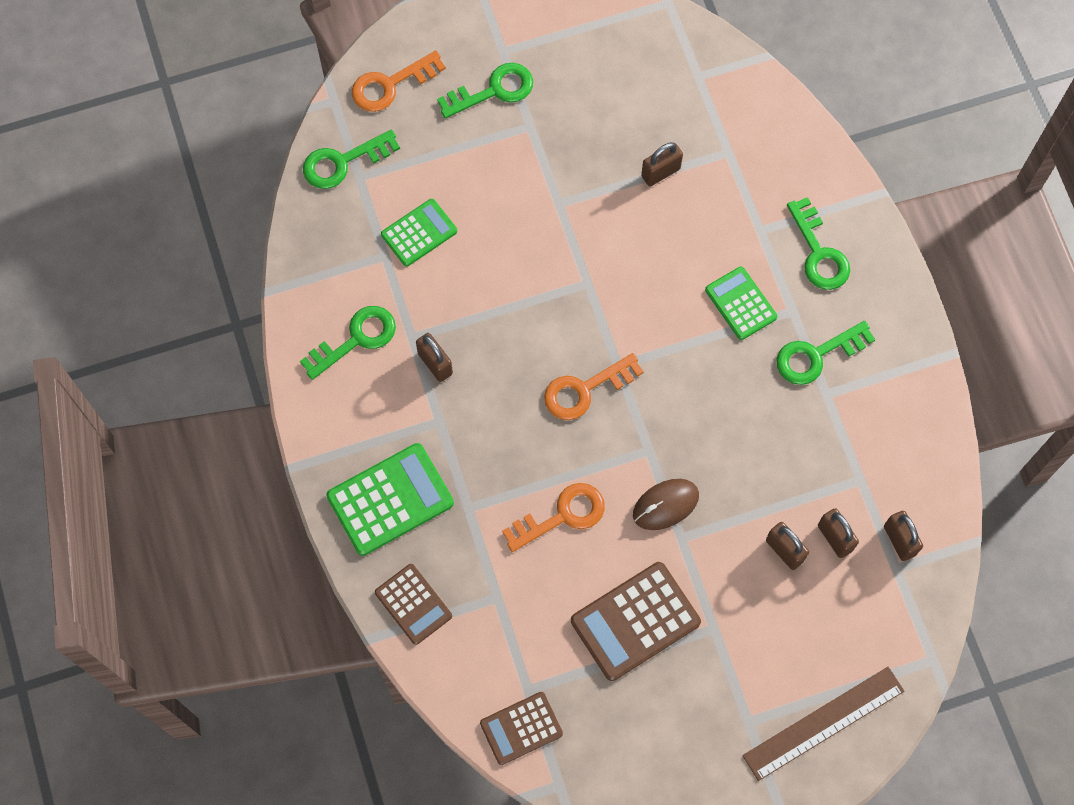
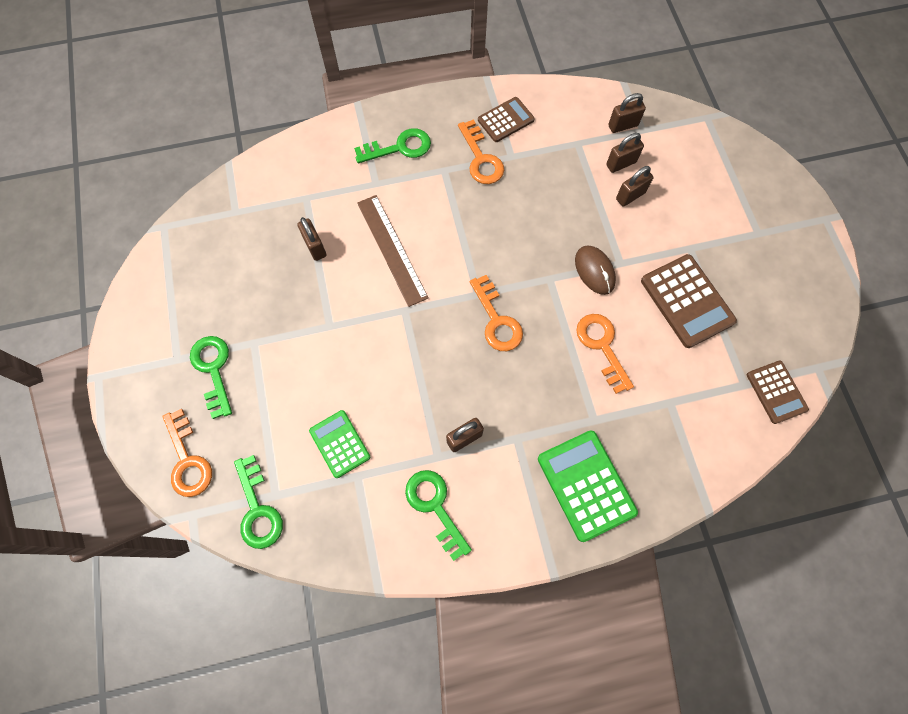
camera: 85 degrees left, 0 degrees up
(413, 604) = (678, 471): brown calculator -> brown calculator (506, 120)
(740, 303) = (434, 203): green calculator -> none
(816, 355) = (481, 158): green key -> orange key
(823, 723) = (756, 186): brown ruler -> brown ruler (392, 249)

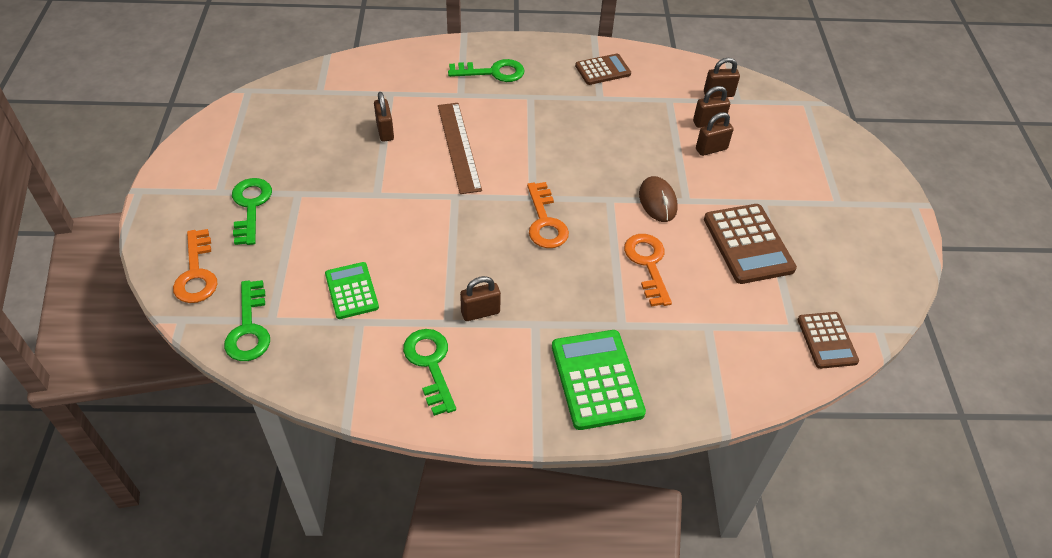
camera: 10 degrees right, 20 degrees down
(481, 158) = (569, 94): orange key -> none

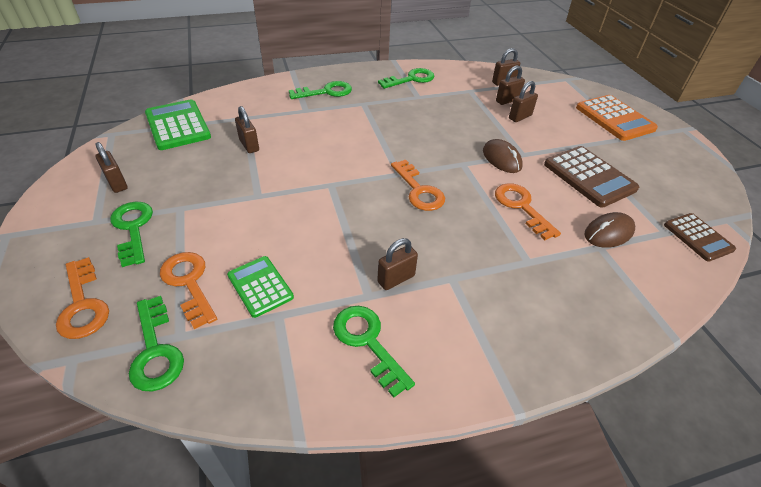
camera: 15 degrees left, 5 degrees down
(244, 153) = (117, 183): none -> brown padlock
(289, 273) = (189, 283): none -> orange key
(459, 147) = (319, 146): brown ruler -> none
(597, 379) = (534, 317): green calculator -> green calculator (178, 125)
(603, 70) = (411, 79): brown calculator -> green key
(727, 313) = (608, 233): none -> brown mouse
(832, 173) = (614, 118): none -> orange calculator

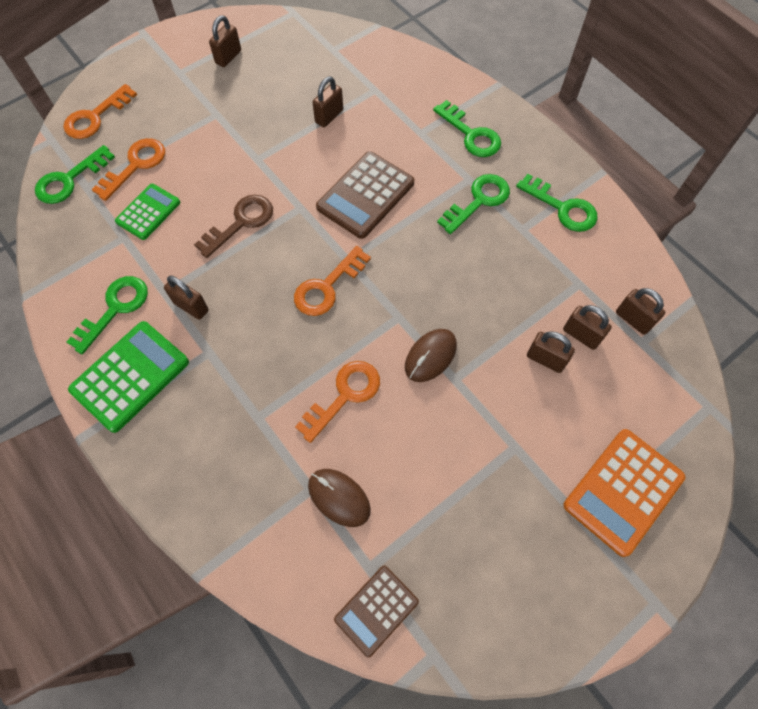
camera: 70 degrees right, 20 degrees up
(133, 228) = (180, 99): green key -> green key (478, 201)
(178, 125) = (331, 48): green calculator -> green calculator (130, 376)
(321, 222) = (241, 222): none -> brown key
(589, 177) = (444, 466): brown calculator -> brown calculator (365, 195)

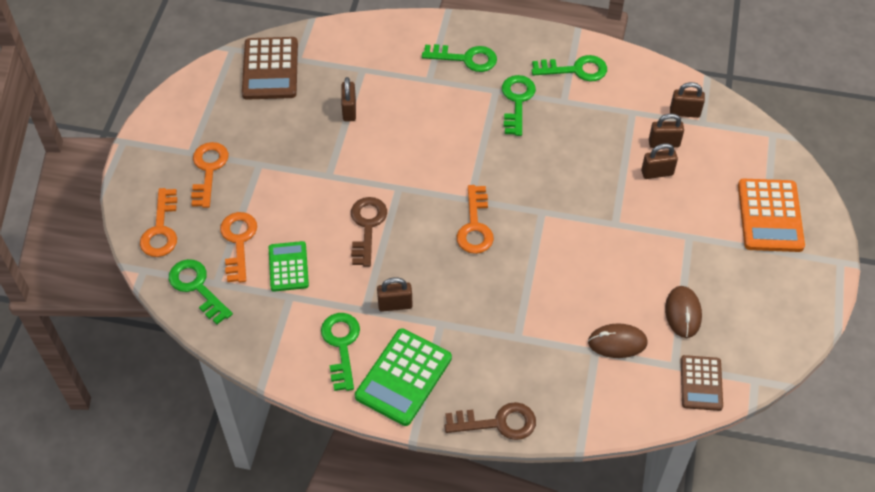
camera: 40 degrees left, 10 degrees down
(69, 180) = (197, 287): green key -> green key turned 135 degrees clockwise
(130, 376) = (403, 377): green calculator -> green calculator turned 150 degrees counterclockwise
(158, 484) = (498, 422): none -> brown key
(228, 57) = (219, 116): brown padlock -> none
(344, 395) = (558, 283): orange key -> orange key (208, 170)
(365, 195) = (436, 148): brown calculator -> brown calculator (270, 69)
(430, 356) = (587, 221): brown mouse -> brown mouse (683, 313)

